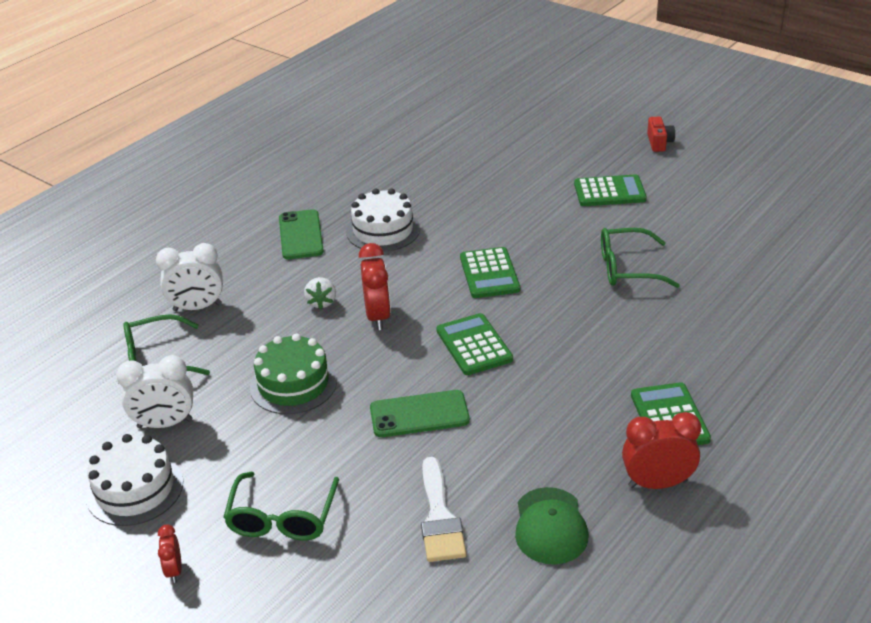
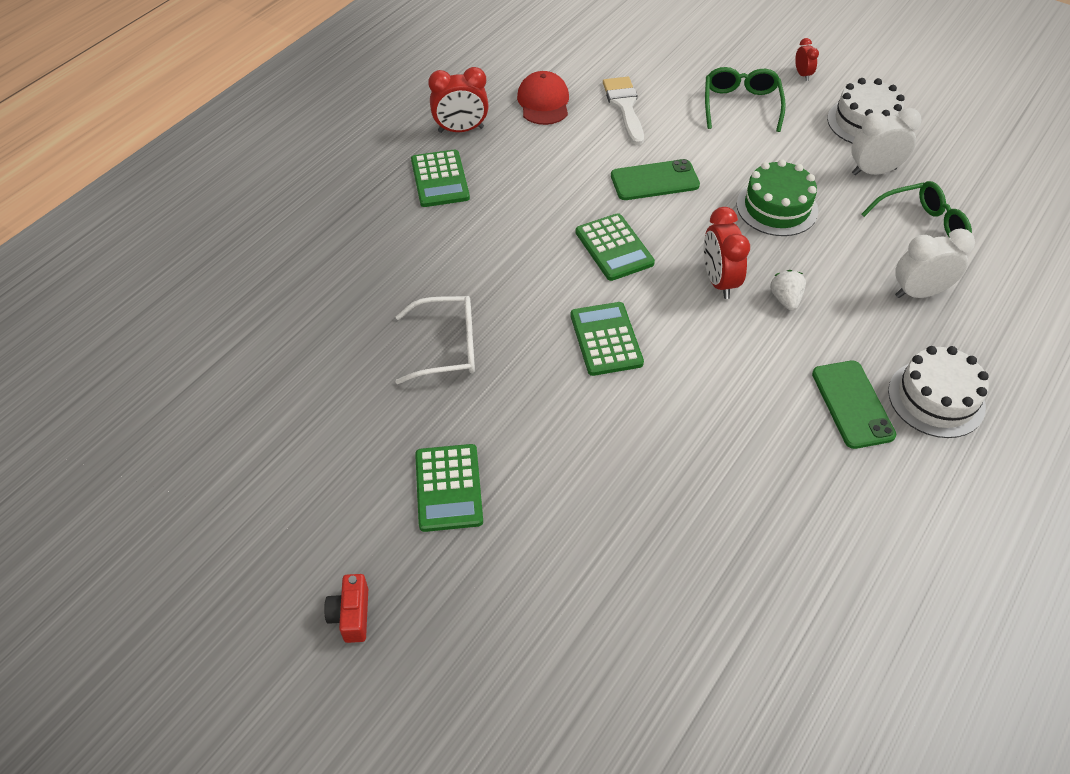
camera: 175 degrees right, 15 degrees up
(383, 230) = (748, 412): white cake -> white cake (936, 398)
(550, 526) = (543, 102): green cap -> red cap
(609, 192) = (448, 488): green calculator -> green calculator turned 90 degrees counterclockwise
(628, 268) = (446, 347): green glasses -> white glasses

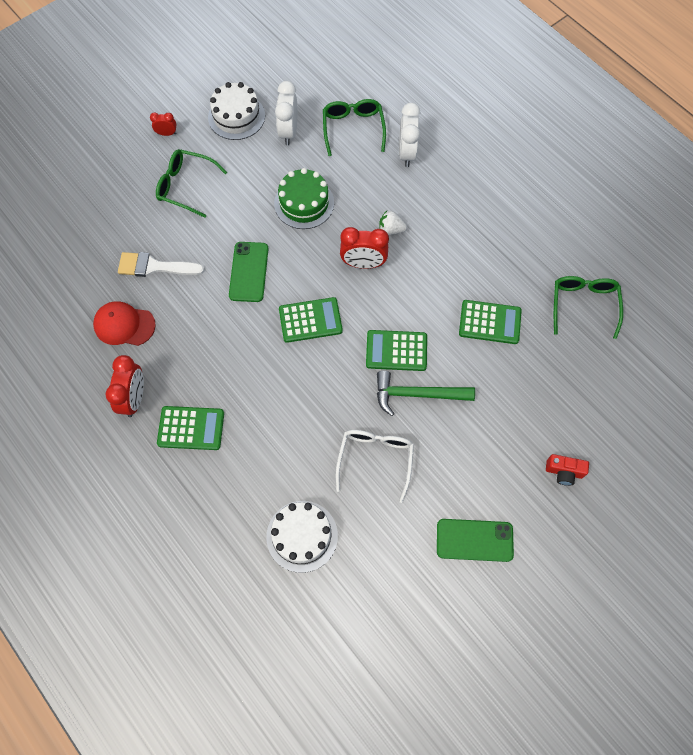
camera: 75 degrees left, 15 degrees up
(351, 615) = (584, 565): red camera -> red camera (564, 472)
(448, 488) = (499, 484): green calculator -> green calculator (490, 322)
(551, 372) = (416, 394): none -> green hammer
(778, 556) = (583, 305): none -> green glasses
(852, 404) = (485, 225): green phone -> green phone (474, 540)
(936, 398) = (492, 180): white cake -> white cake (302, 536)

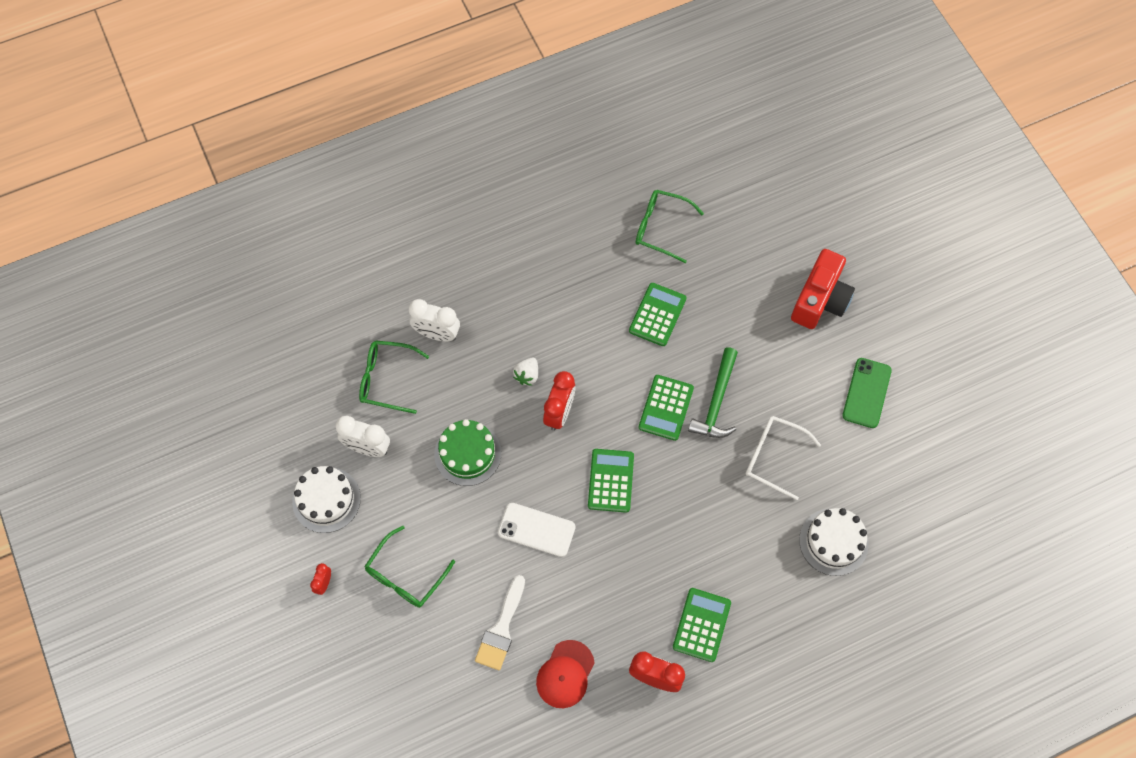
camera: 75 degrees left, 0 degrees up
(249, 272) = (536, 530): green phone -> white phone
(564, 472) = (820, 300): red camera -> red camera, size x2.04

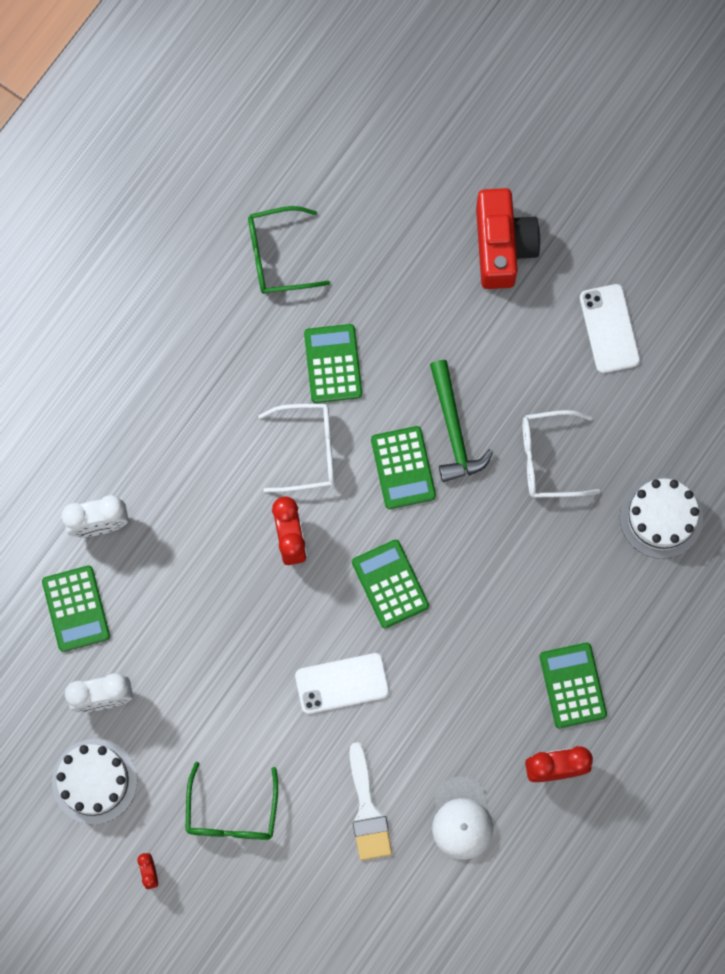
camera: 30 degrees left, 10 degrees up
(387, 379) = (76, 609): green glasses -> green calculator
(467, 453) = (217, 642): green cake -> none
(527, 375) = (229, 516): white strawberry -> none
(565, 674) = (461, 818): red cap -> white cap
(606, 361) = (307, 450): none -> white glasses
(866, 393) = (609, 329): green phone -> white phone

